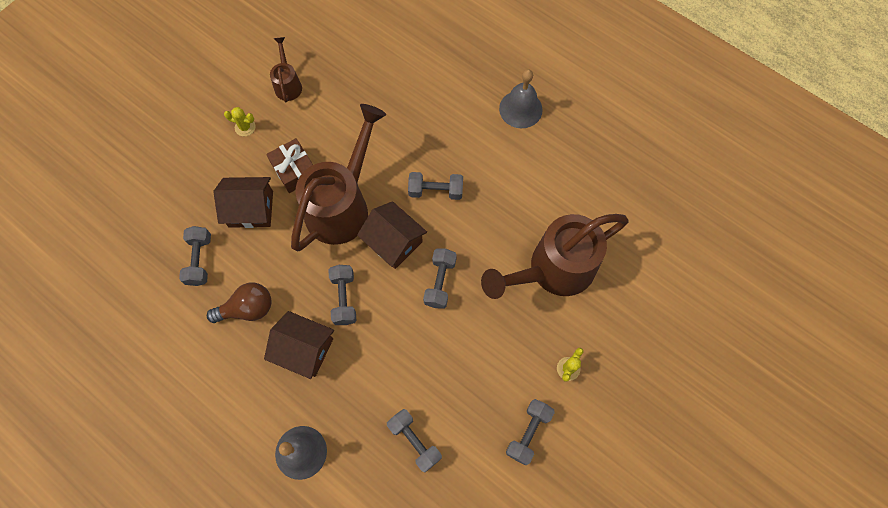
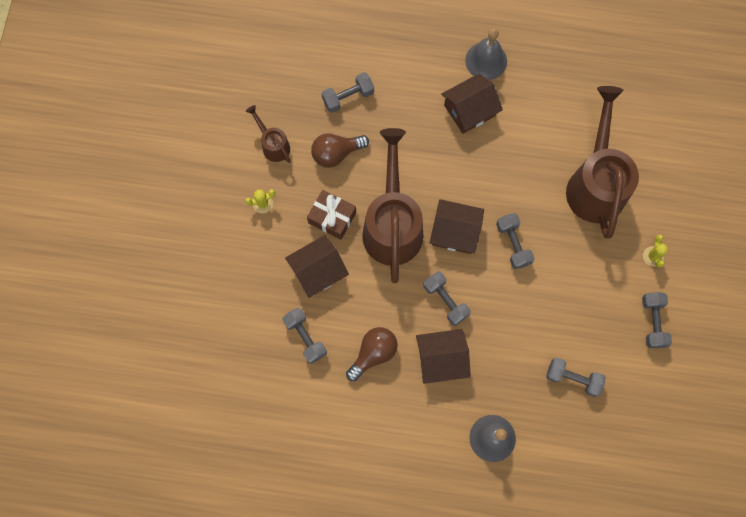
camera: 30 degrees left, 5 degrees up
(336, 119) = (336, 153): none -> brown light bulb
(435, 191) = (461, 170): grey dumbbell -> grey dumbbell (348, 97)
(478, 143) = (469, 110): none -> brown house
(553, 270) = (595, 184): brown watering can -> brown watering can turned 150 degrees clockwise

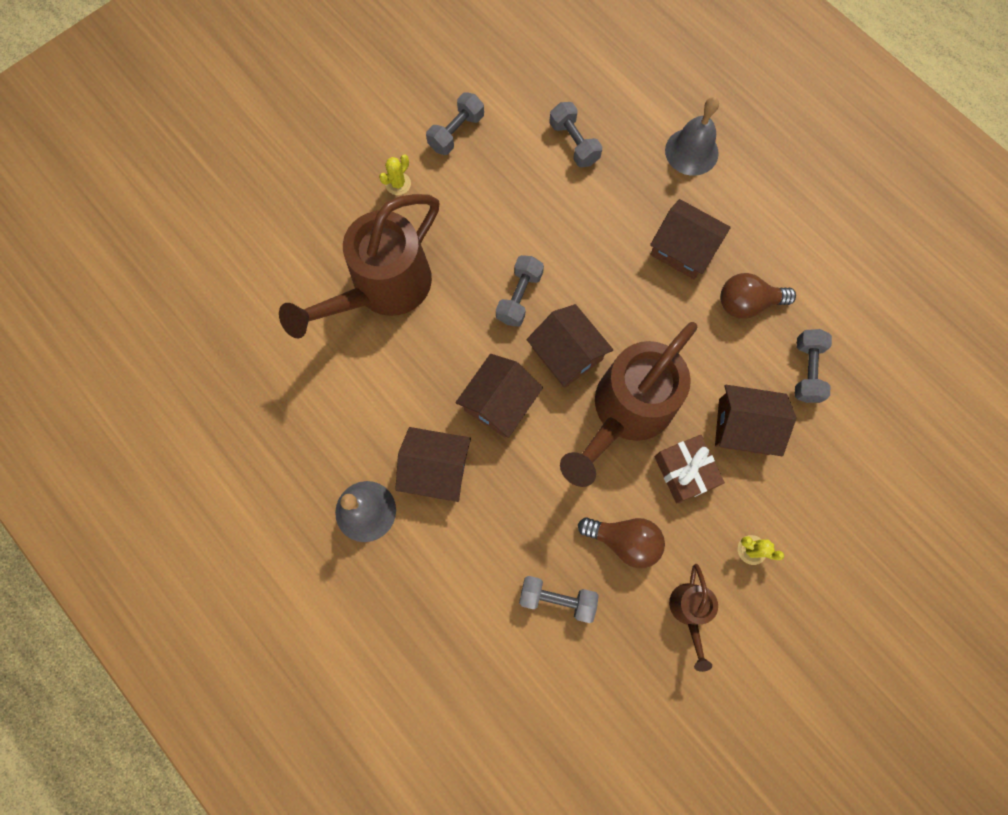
camera: 140 degrees left, 0 degrees up
(445, 301) = (634, 297): grey dumbbell -> none
(468, 172) = (499, 402): none -> brown house

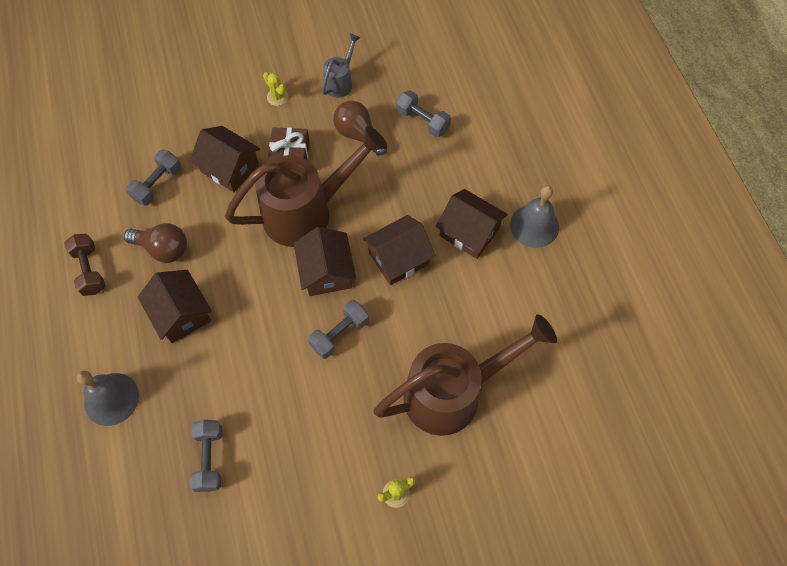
camera: 155 degrees left, 10 degrees down
(456, 132) = (313, 525): grey dumbbell -> none
(689, 611) = (340, 82): brown watering can -> grey watering can
(801, 250) = (89, 270): none -> brown dumbbell

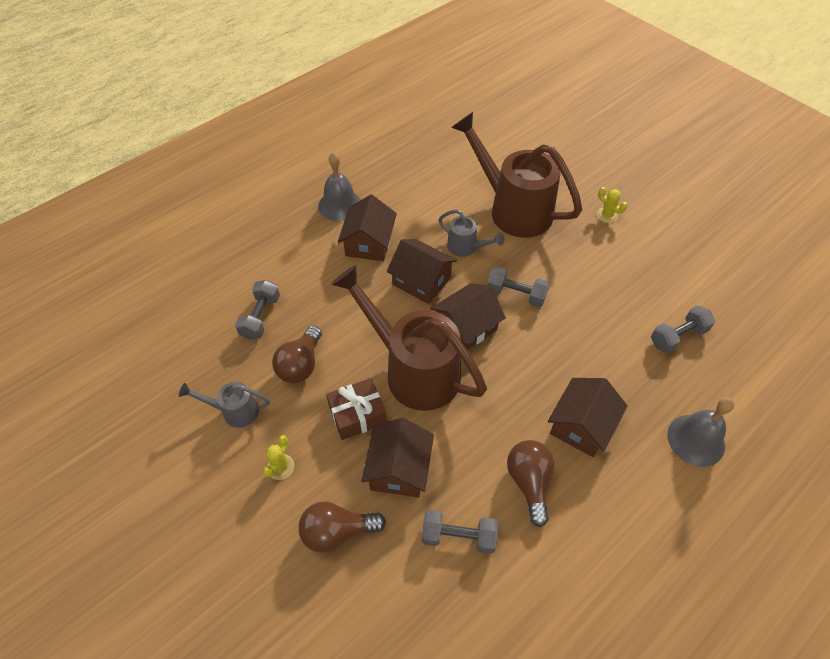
camera: 115 degrees left, 10 degrees down
(89, 270) = (598, 546): brown dumbbell -> none
(209, 115) = (337, 532): none -> brown light bulb
(421, 317) = (466, 247): none -> grey watering can

